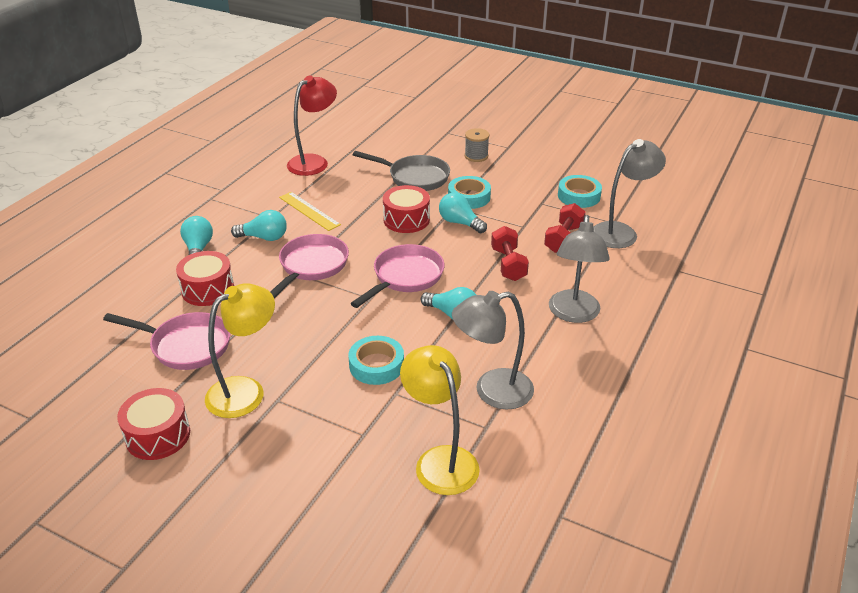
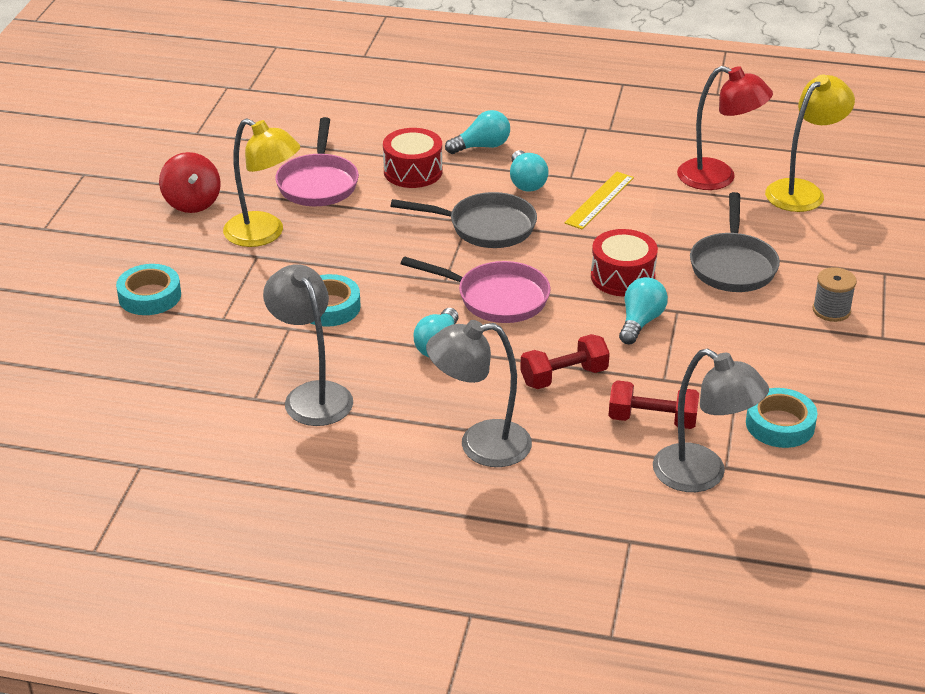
camera: 75 degrees right, 0 degrees up
(158, 435) = (192, 202): red drum -> red spinning top
(311, 266) = (486, 227): pink pan -> grey pan
(440, 460) = (199, 374): yellow lamp -> yellow lamp (802, 191)
(469, 197) = (711, 320): turquoise tape -> turquoise tape (149, 296)

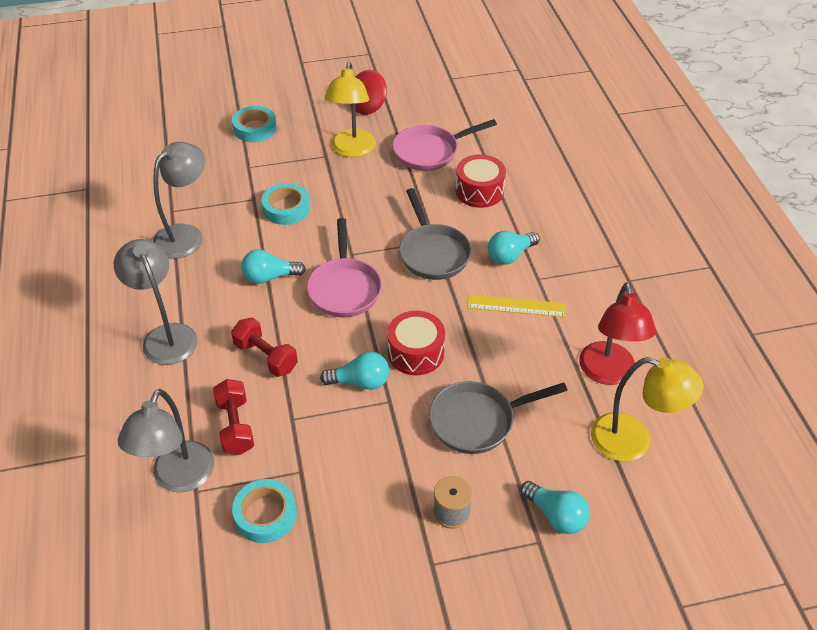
camera: 65 degrees right, 10 degrees up
(482, 146) = (542, 215): turquoise light bulb -> turquoise light bulb (556, 515)

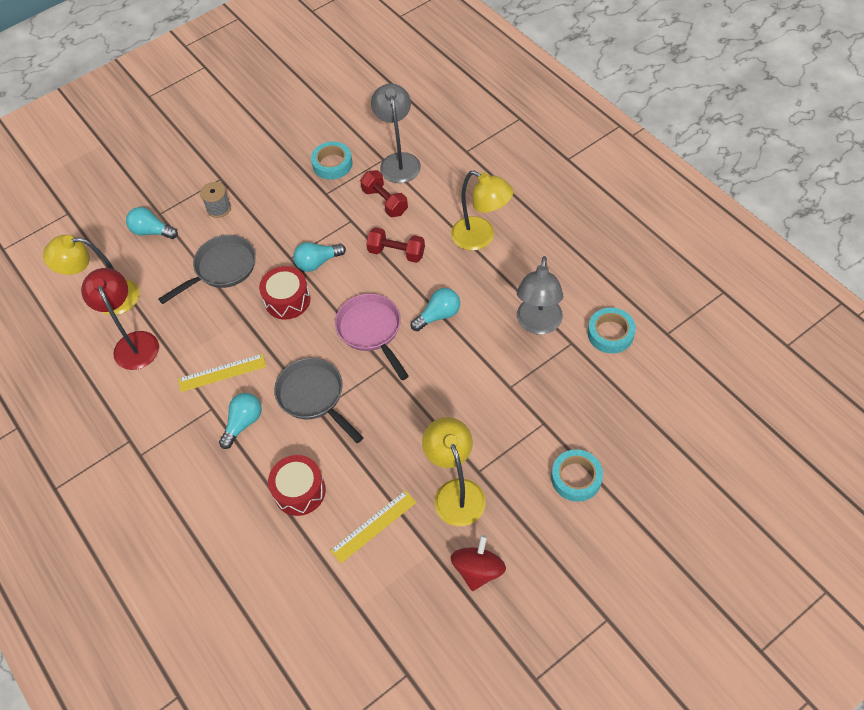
camera: 160 degrees right, 10 degrees up
(166, 336) = (480, 238): grey lamp -> yellow lamp
(286, 208) = (472, 389): turquoise tape -> turquoise tape (610, 333)
(430, 152) = (373, 526): pink pan -> yellow ruler

